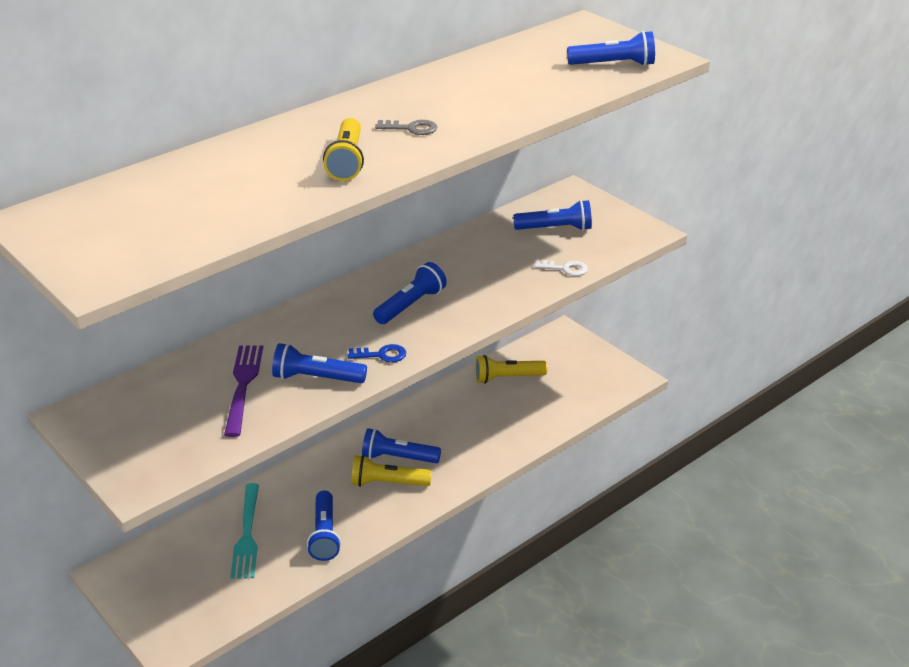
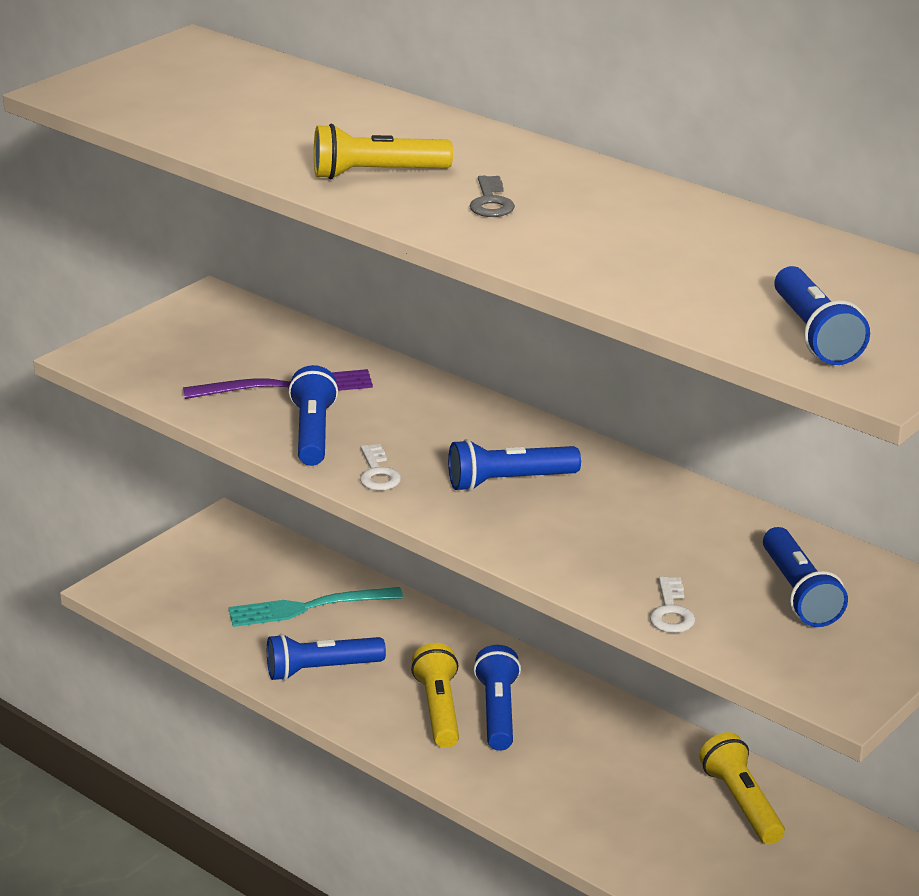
camera: 80 degrees right, 5 degrees down
(381, 355) = (377, 473): blue key -> white key
(410, 305) = (509, 481): blue flashlight -> blue flashlight turned 135 degrees clockwise

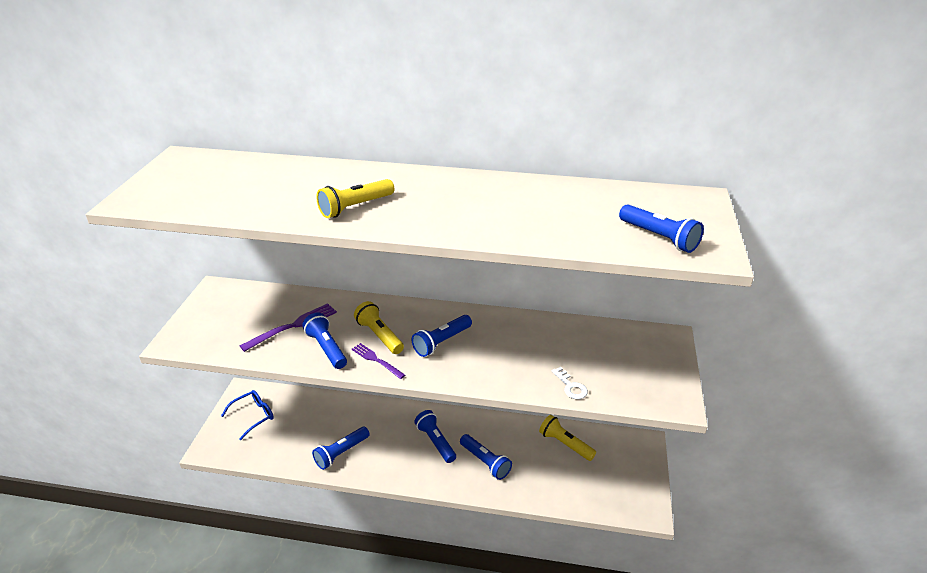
camera: 30 degrees left, 5 degrees up
(215, 566) = (253, 416): none -> blue glasses
(308, 607) = (313, 421): turquoise fork -> none
(377, 473) = (376, 360): white key -> purple fork
(439, 710) = (409, 452): yellow flashlight -> yellow flashlight (379, 336)
(491, 202) = (431, 208): grey key -> none
(799, 593) = (612, 355): blue flashlight -> blue flashlight (485, 462)

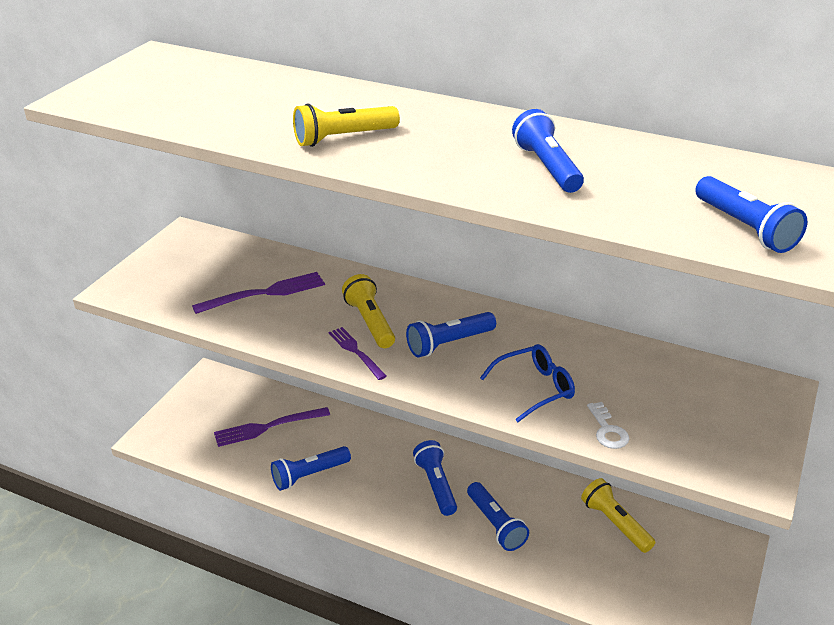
camera: 15 degrees right, 0 degrees up
(253, 416) = (213, 409): blue glasses -> blue glasses (534, 388)
(299, 422) = (268, 427): none -> purple fork
(326, 348) = (297, 327): blue flashlight -> blue flashlight (547, 167)

